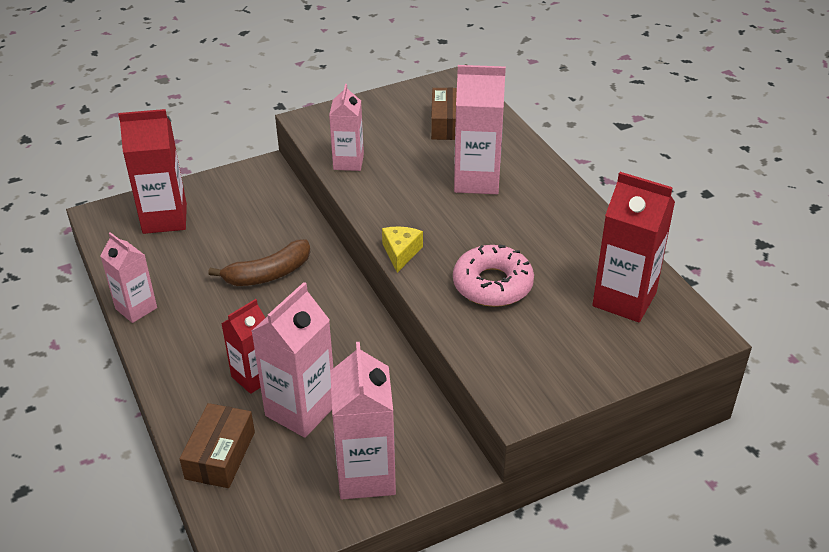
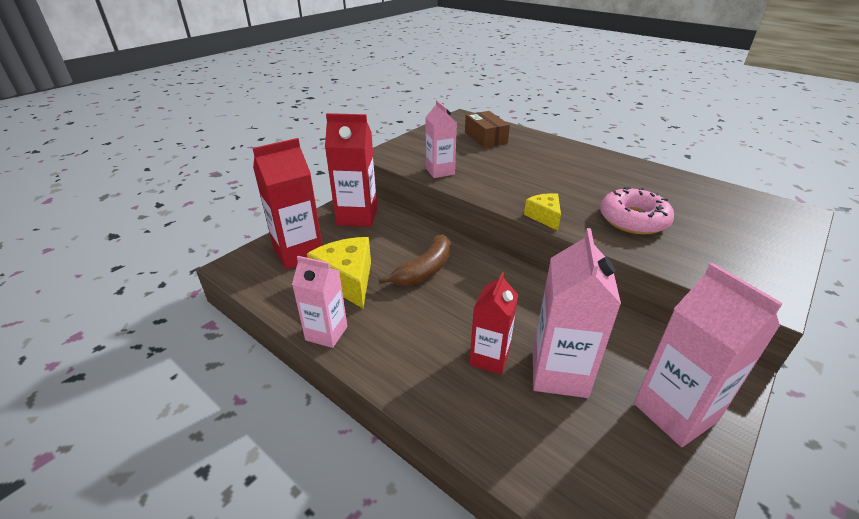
camera: 25 degrees left, 5 degrees down
(189, 262) = (347, 280): none -> yellow cheese
(220, 455) = (529, 450): brown box -> none
(477, 180) = (541, 162): pink carton -> none
(624, 299) = (725, 205): red carton -> red carton (357, 216)

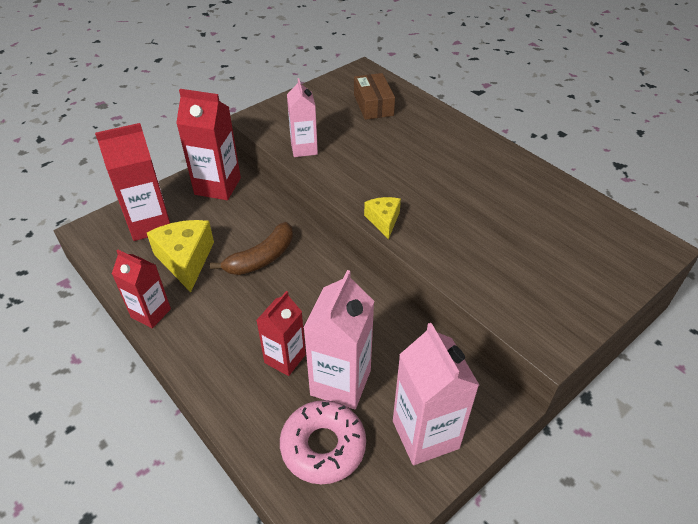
camera: 10 degrees right, 10 degrees up
(326, 333) = (151, 313): pink carton -> red carton
(633, 219) = (473, 235): pink donut -> pink donut (323, 446)

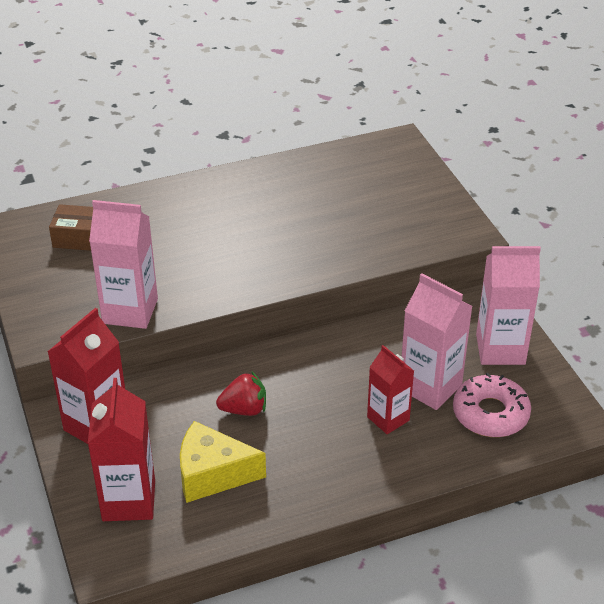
camera: 70 degrees left, 5 degrees down
(151, 313) = (280, 515): red carton -> none
(261, 258) = (244, 409): brown banana -> red strawberry
(304, 149) = (130, 311): pink carton -> pink carton, size x1.54
(383, 220) = (283, 282): yellow cheese -> none

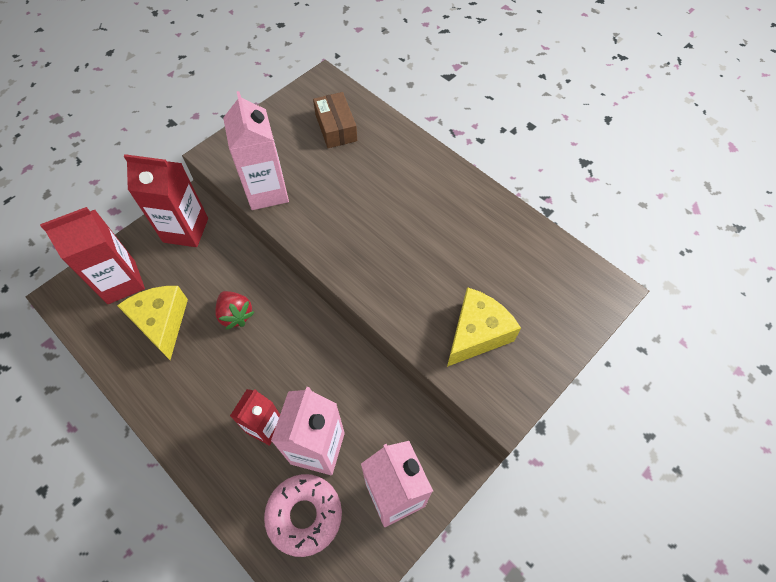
camera: 65 degrees right, 20 degrees up
(393, 224) = (477, 333): none -> yellow cheese

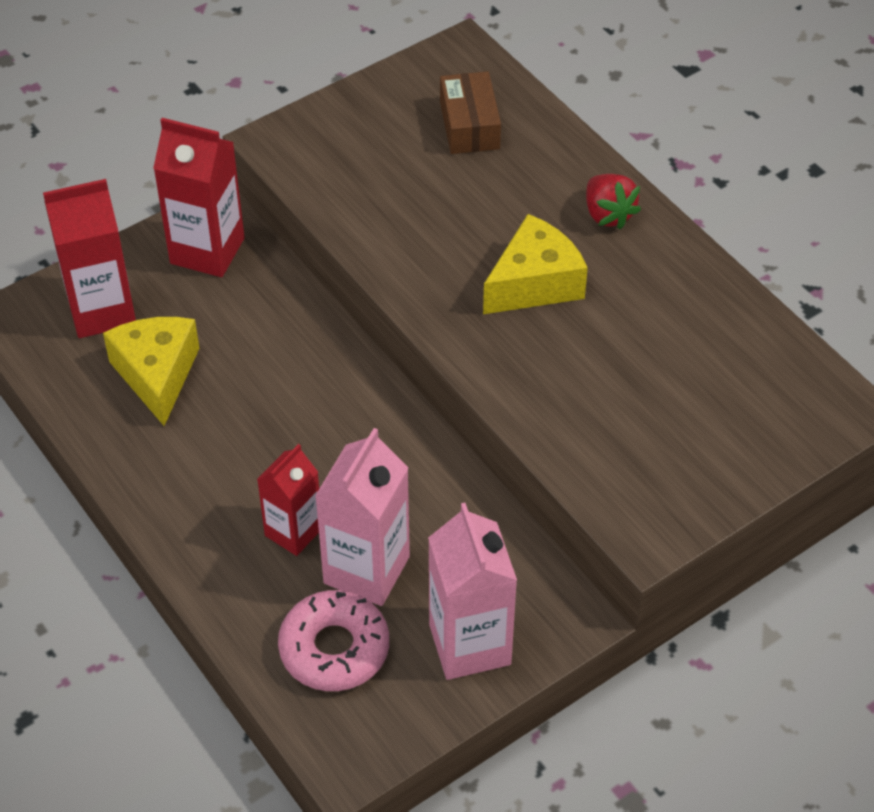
camera: 10 degrees right, 10 degrees down
(236, 315) = (270, 379): red strawberry -> red strawberry (608, 214)
(267, 192) = (347, 205): pink carton -> none
(477, 333) = (629, 438): yellow cheese -> yellow cheese (535, 283)

